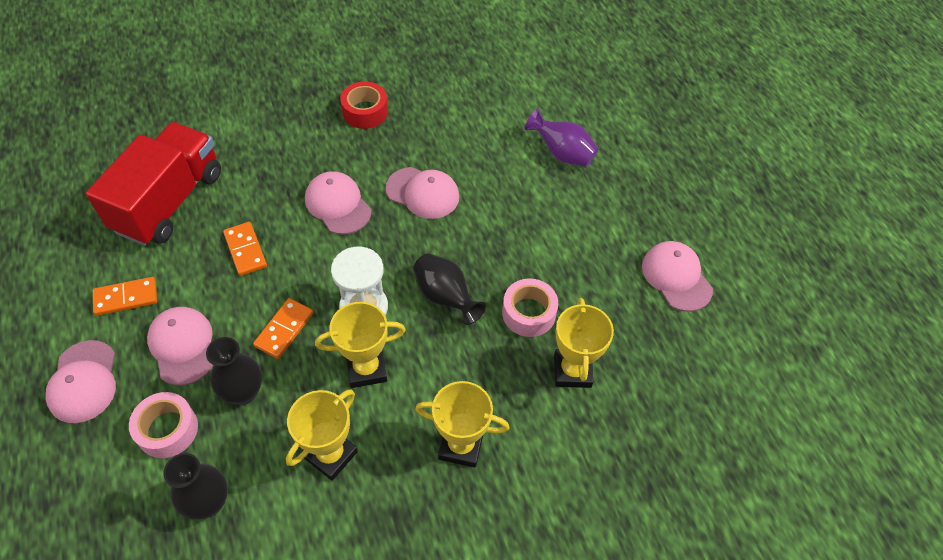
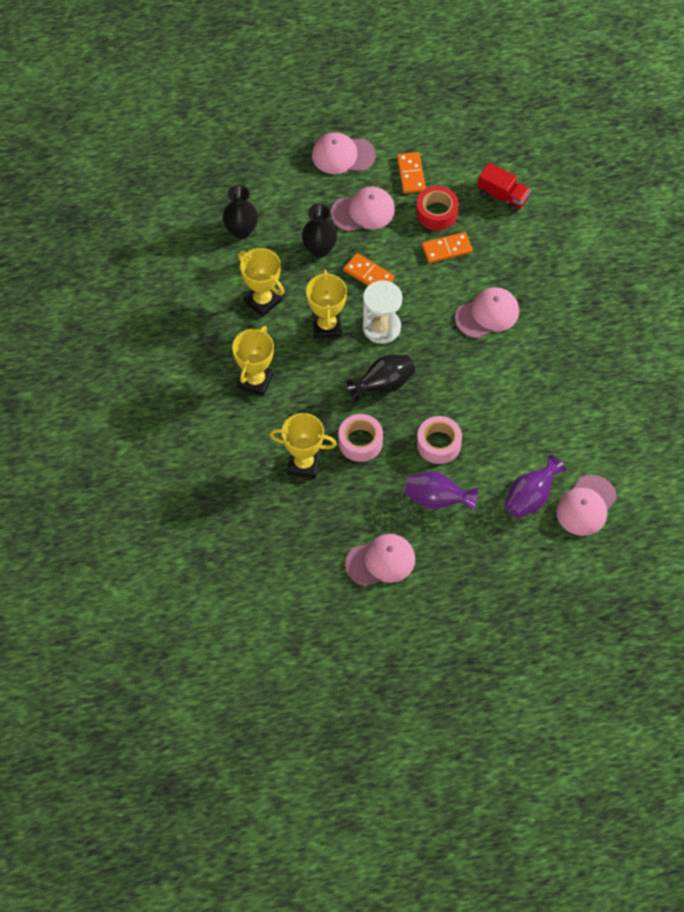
camera: 100 degrees right, 5 degrees up
(167, 429) = (298, 206): pink tape -> pink tape (438, 444)
(169, 202) = (503, 196): red truck -> red truck, size x0.49
(365, 112) = (597, 341): red tape -> red tape (436, 213)
(423, 193) = (494, 378): pink cap -> pink cap (586, 505)
(585, 232) = (437, 499): none -> purple vase

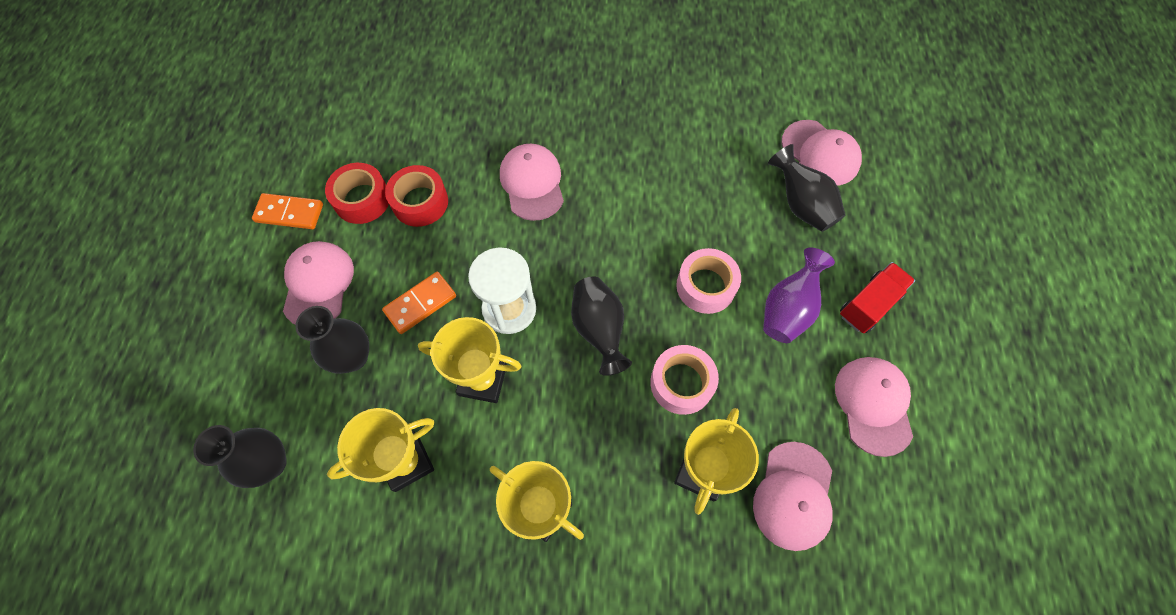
camera: 75 degrees left, 5 degrees up
(343, 155) = (215, 287): pink cap -> pink cap (793, 495)
(447, 249) = (420, 202): orange domino -> red tape
(503, 196) = (371, 124): red truck -> red truck (869, 305)
(531, 497) = (801, 205): purple vase -> black vase

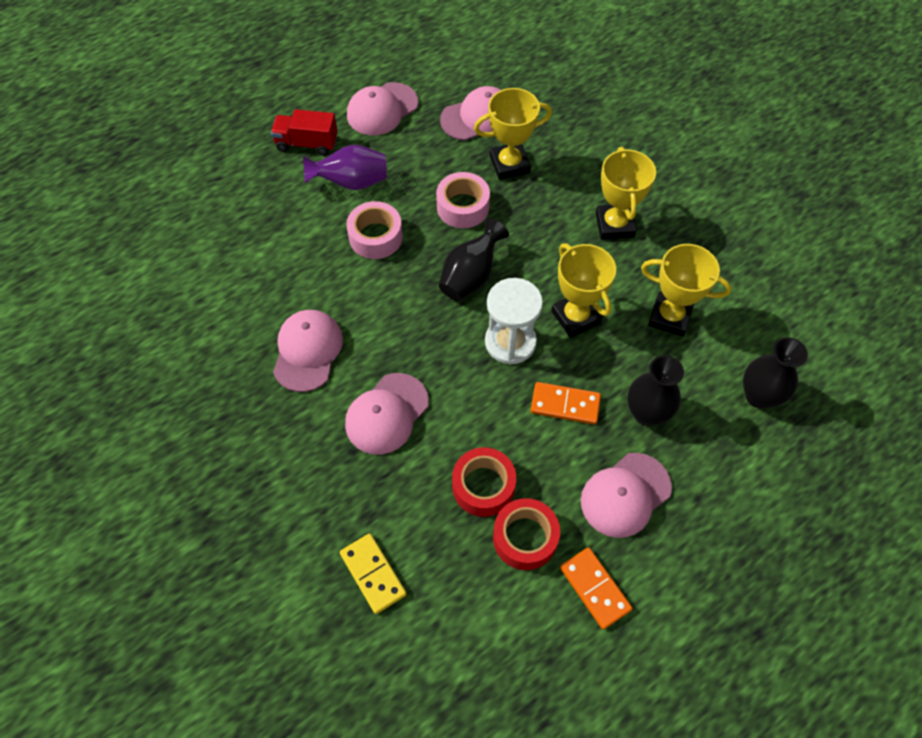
camera: 130 degrees left, 5 degrees down
(433, 105) = (373, 574): none -> yellow domino
(801, 205) = (249, 221): black vase -> none
(820, 153) = (183, 235): pink cap -> pink cap (307, 351)

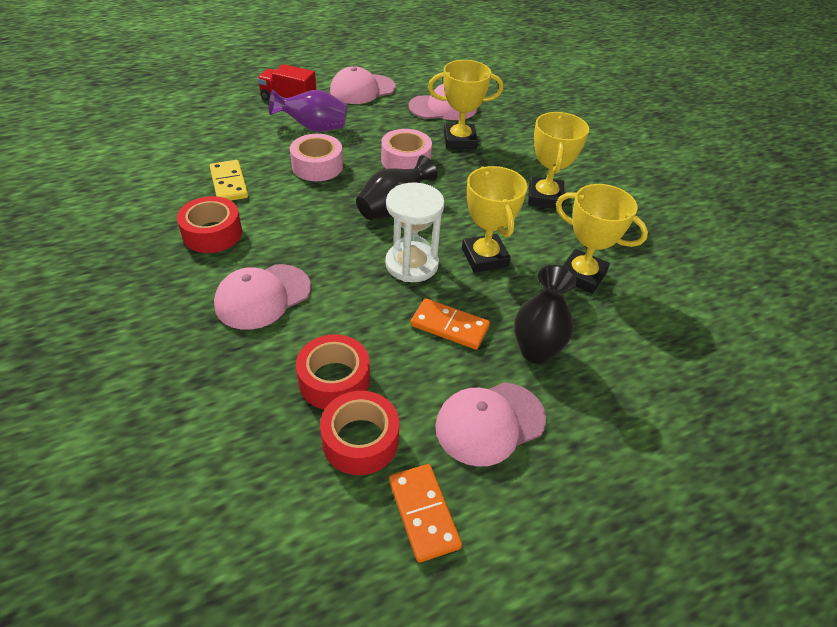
camera: 10 degrees right, 15 degrees down
(307, 351) = (212, 233): pink cap -> red tape
(373, 574) = (175, 437): yellow domino -> yellow domino (229, 183)
(759, 396) = (666, 361): black vase -> none

